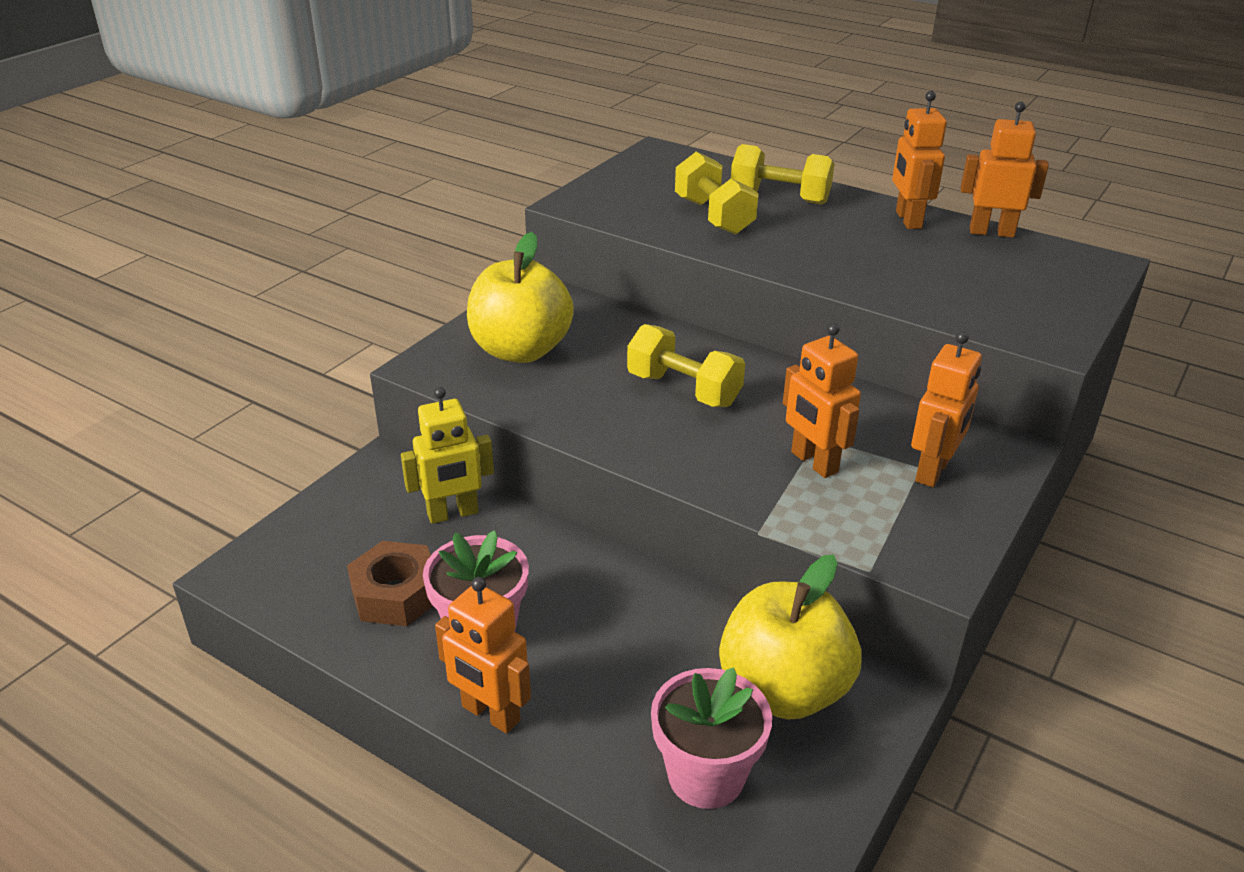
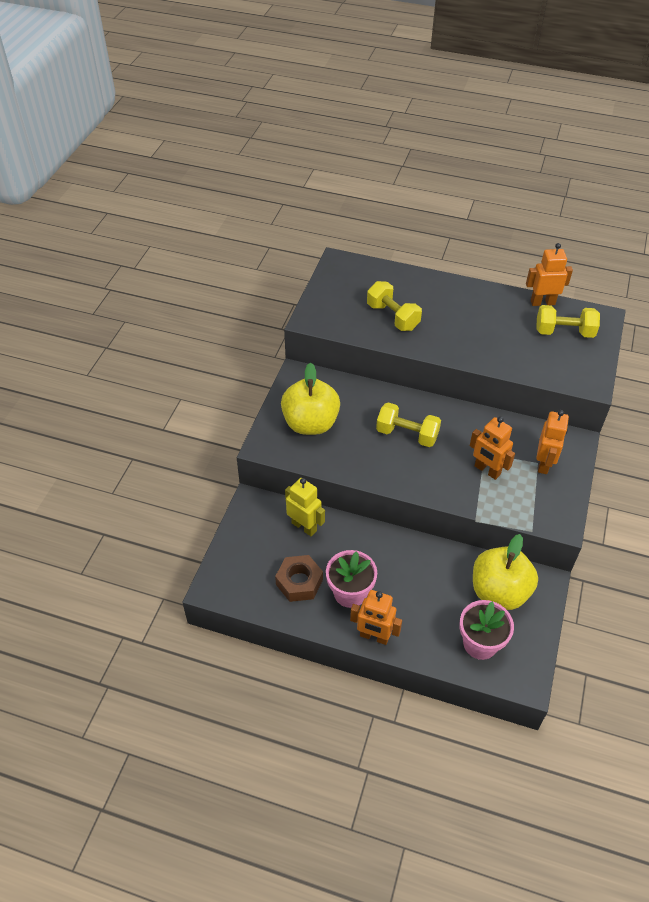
camera: 15 degrees left, 15 degrees up
(453, 514) = (304, 526): yellow robot -> yellow robot turned 105 degrees counterclockwise
(779, 198) = (422, 293): yellow dumbbell -> yellow dumbbell (564, 332)
(908, 220) = (497, 300): orange robot -> none

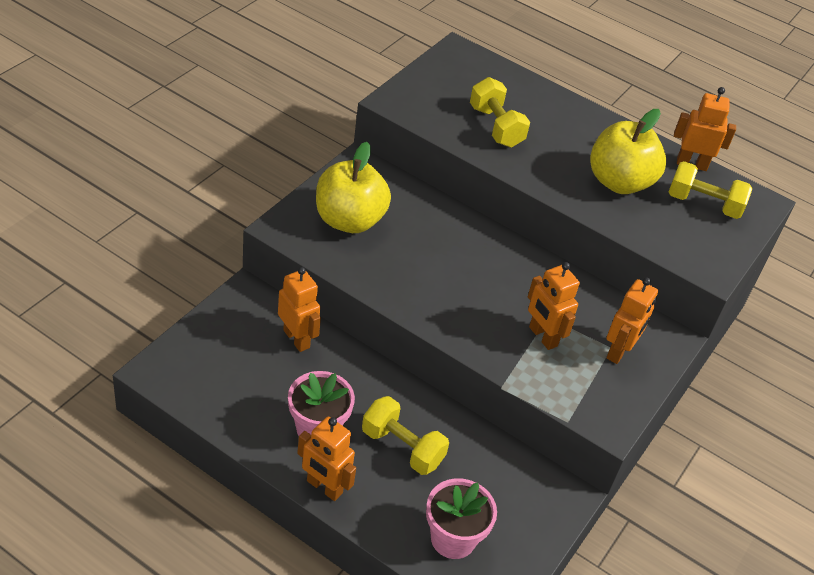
camera: 10 degrees right, 5 degrees down
(299, 582) = (261, 397): brown nut -> none
(304, 526) = (297, 339): yellow robot -> orange robot
(407, 434) = (461, 267): yellow dumbbell -> yellow dumbbell (402, 447)
(499, 591) = (504, 487): yellow apple -> yellow apple (619, 182)

